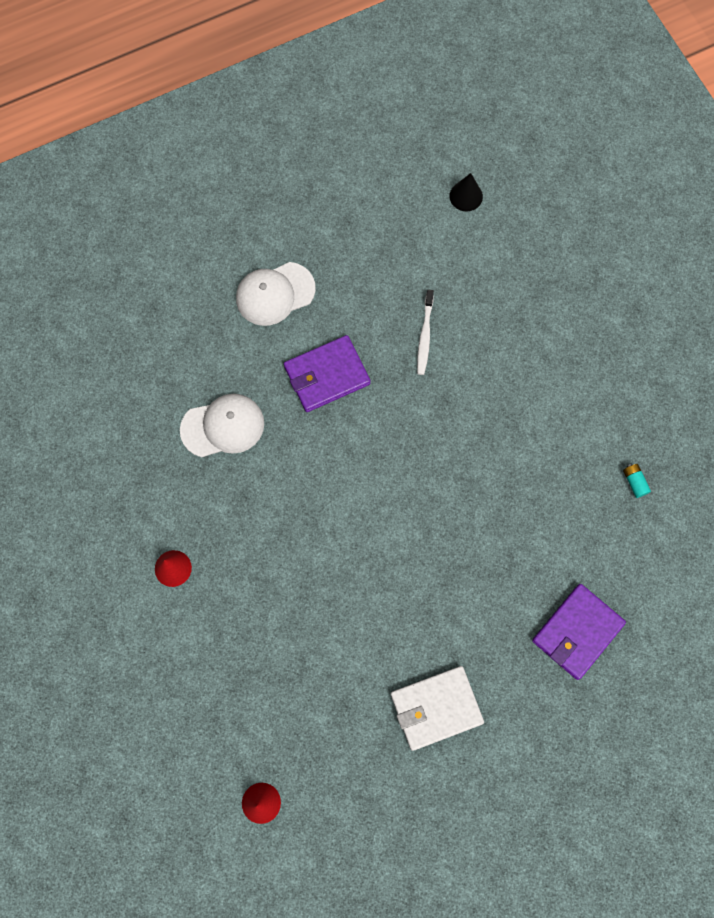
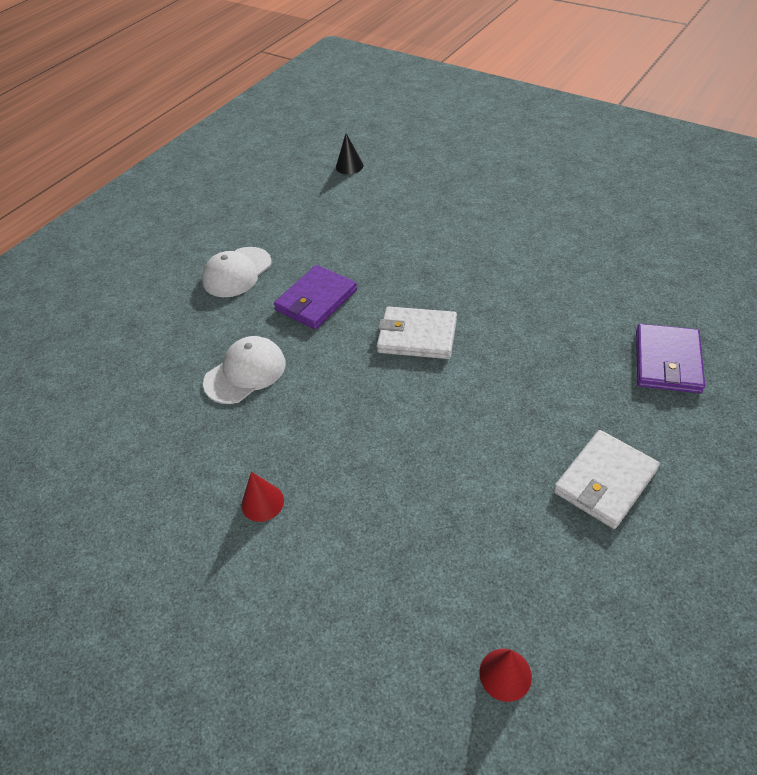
camera: 25 degrees left, 25 degrees down
(388, 473) = (417, 336): none -> white wallet
(424, 336) = (379, 245): white toothbrush -> none
(634, 482) = (613, 253): turquoise battery -> none

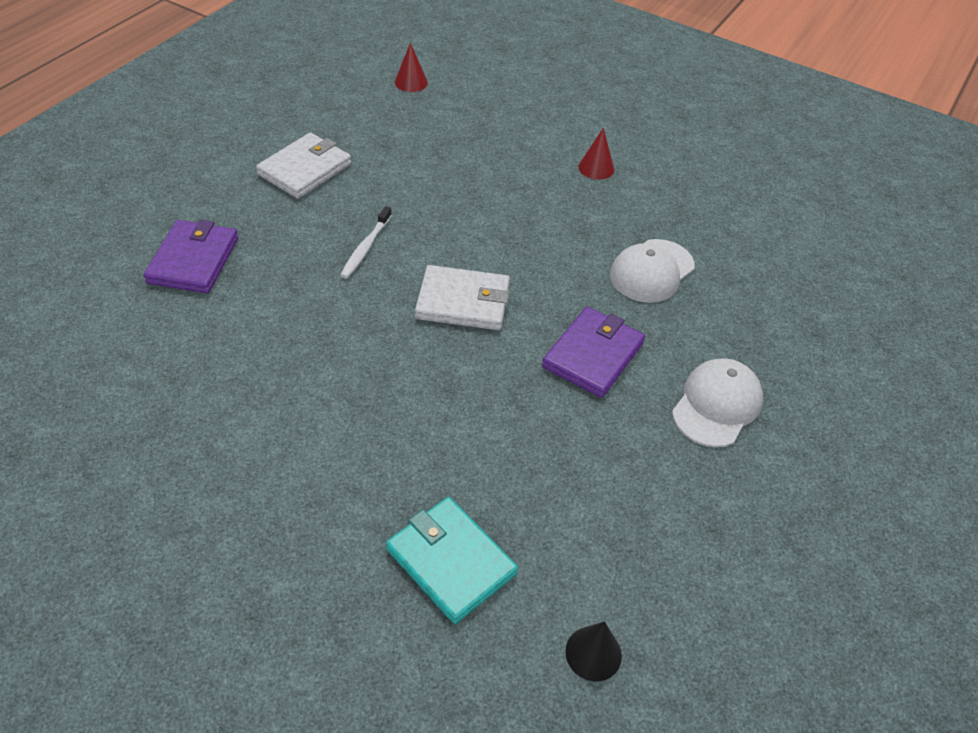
camera: 170 degrees right, 0 degrees up
(421, 192) = (451, 561): none -> turquoise wallet
(511, 383) = (365, 248): none -> white toothbrush

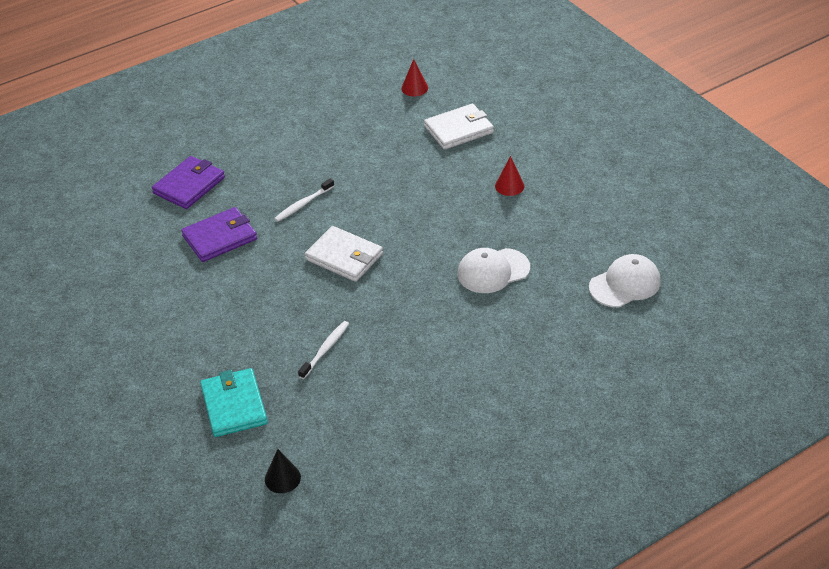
camera: 30 degrees right, 5 degrees down
(305, 169) = (296, 139): white wallet -> white wallet (459, 129)
(522, 434) = (325, 349): none -> white toothbrush
(593, 355) = (407, 315): purple wallet -> purple wallet (220, 237)
(717, 405) = (469, 370): white cap -> white cap (625, 284)

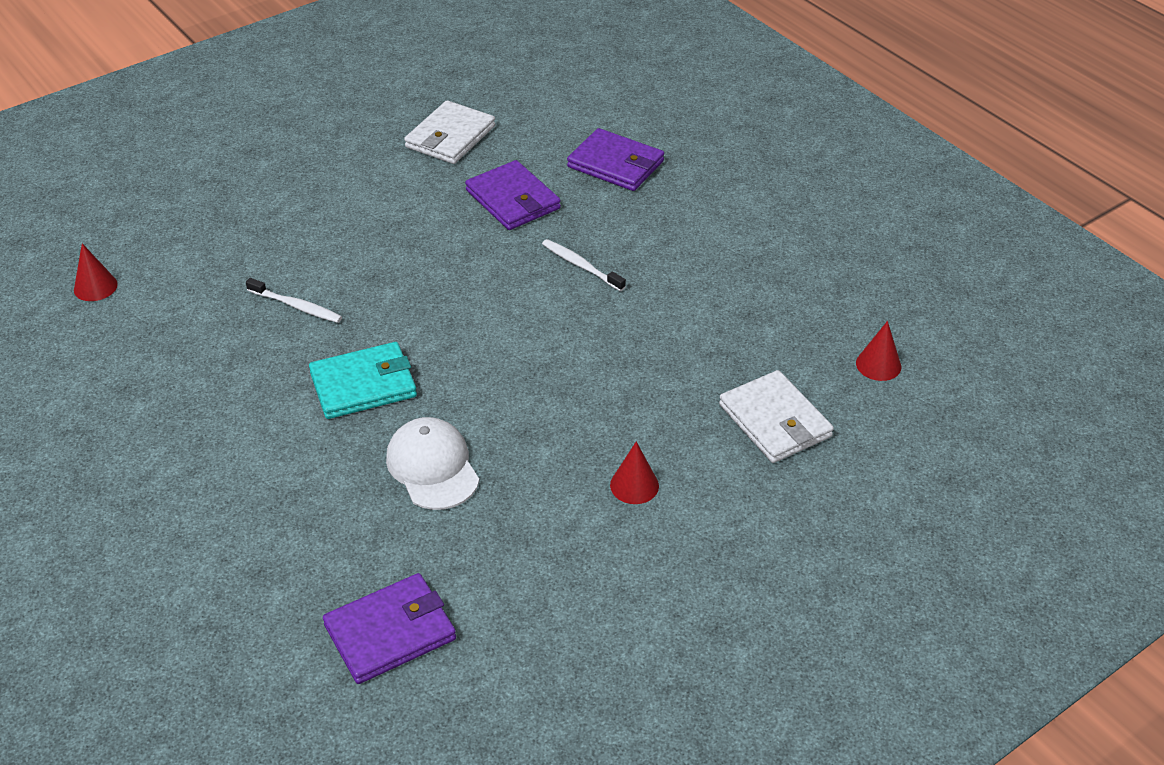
camera: 85 degrees right, 0 degrees up
(234, 405) = (217, 239): turquoise wallet -> turquoise wallet (363, 385)
(282, 478) = (95, 287): black cone -> red cone
(344, 257) = (471, 312): white wallet -> white wallet (450, 137)
(625, 284) = (390, 632): white cap -> purple wallet

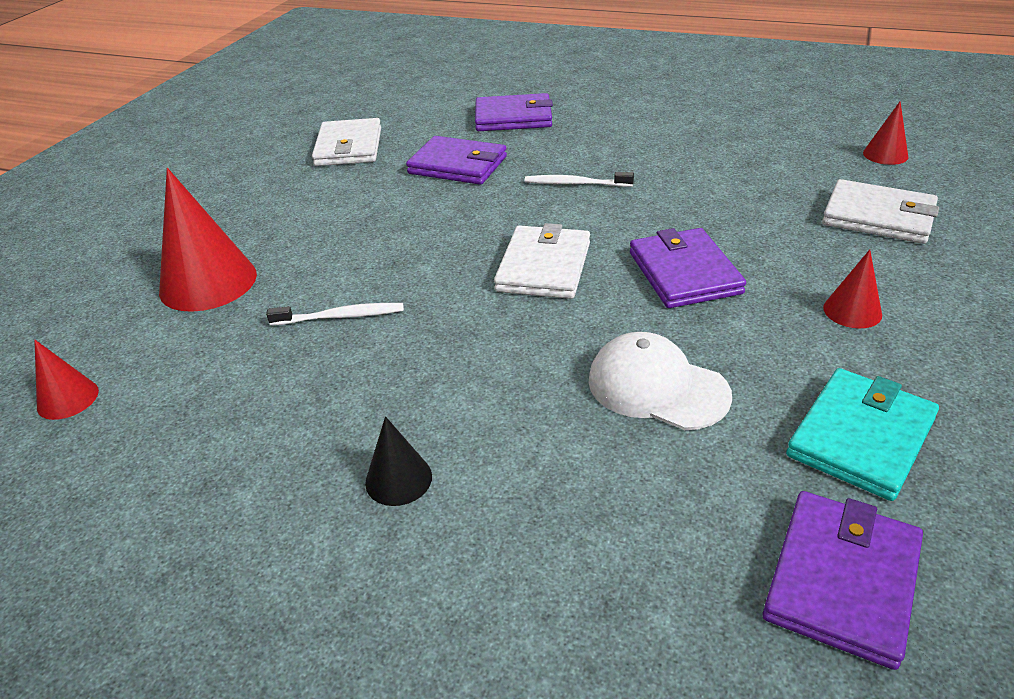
camera: 30 degrees left, 5 degrees down
(224, 442) = (398, 479): none -> black cone
(240, 232) = (208, 282): none -> red cone
(363, 385) = (493, 350): turquoise wallet -> turquoise wallet (861, 437)
(468, 334) = (544, 267): none -> white wallet
(559, 391) = (684, 273): none -> purple wallet

